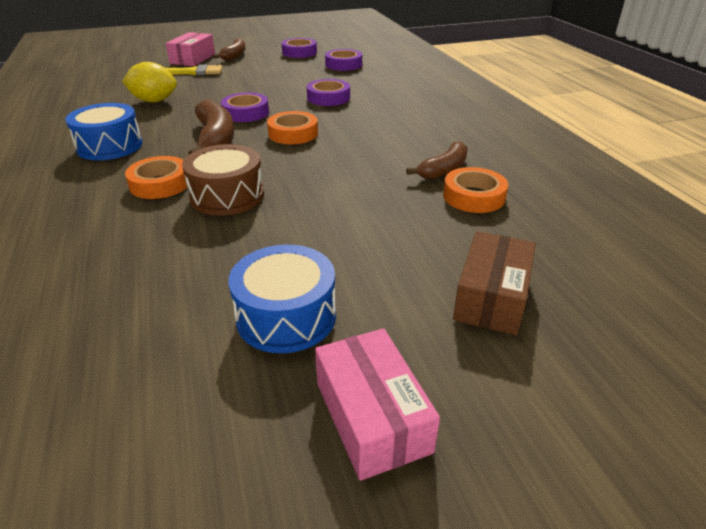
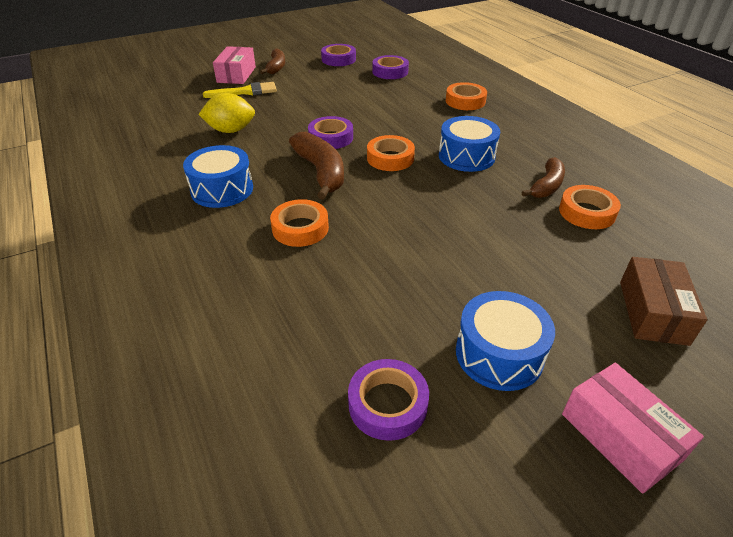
camera: 10 degrees left, 5 degrees up
(227, 196) = (371, 235): brown drum -> none
(328, 98) = (398, 113): purple tape -> purple tape (387, 404)
(373, 138) = (466, 156): none -> blue drum
(404, 92) = (465, 101): none -> orange tape

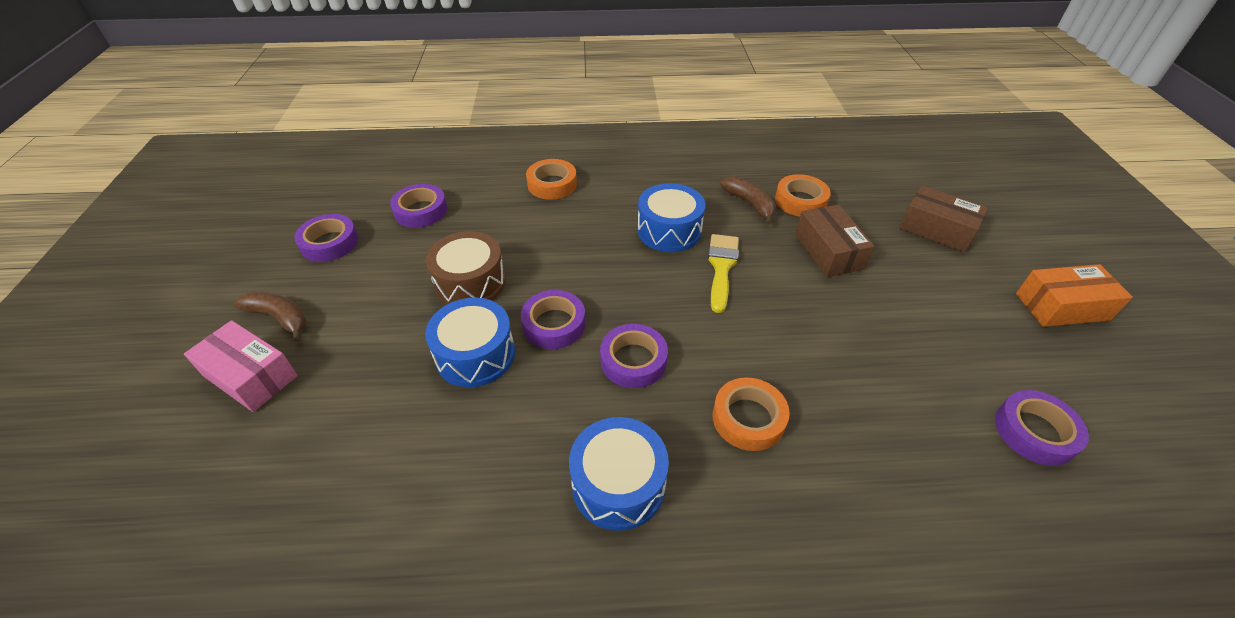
camera: 65 degrees left, 5 degrees up
(231, 130) = (449, 432): yellow lemon -> none
(246, 92) = (331, 380): yellow brush -> yellow brush (721, 267)
(321, 172) = (633, 360): brown banana -> purple tape
(343, 103) = (470, 282): none -> brown drum
(390, 158) = (638, 288): orange tape -> none
(499, 354) = (976, 334): blue drum -> blue drum (475, 354)
(528, 239) = (828, 251): none -> brown box
(620, 436) = (1062, 306): pink box -> orange box

